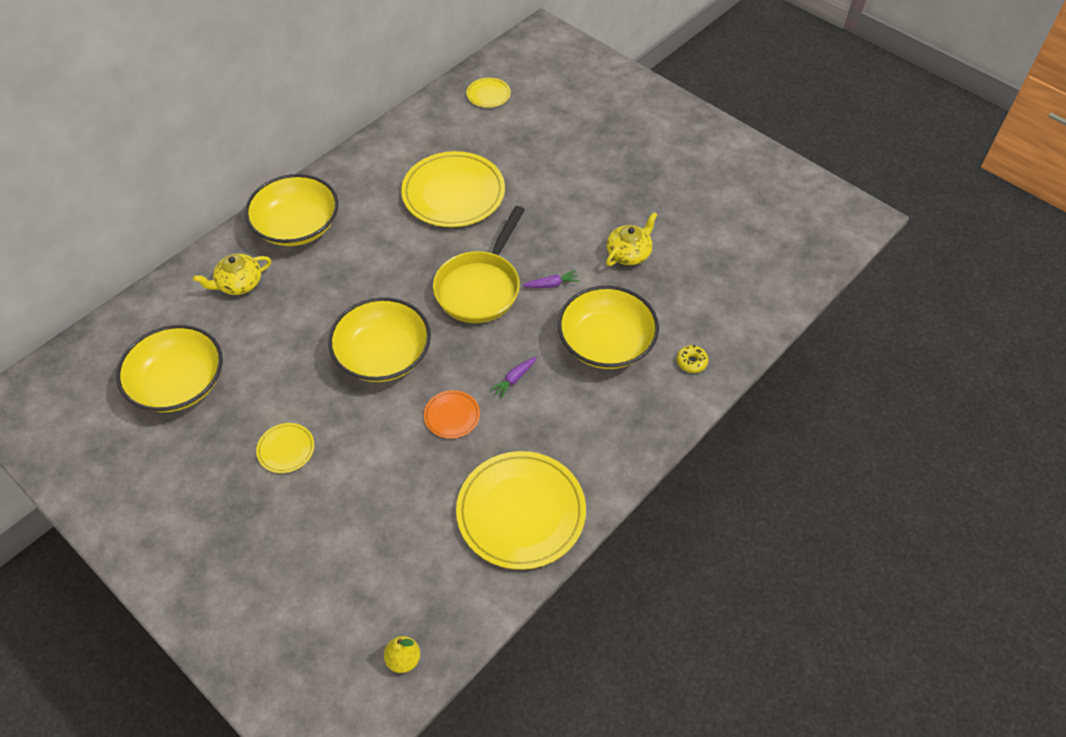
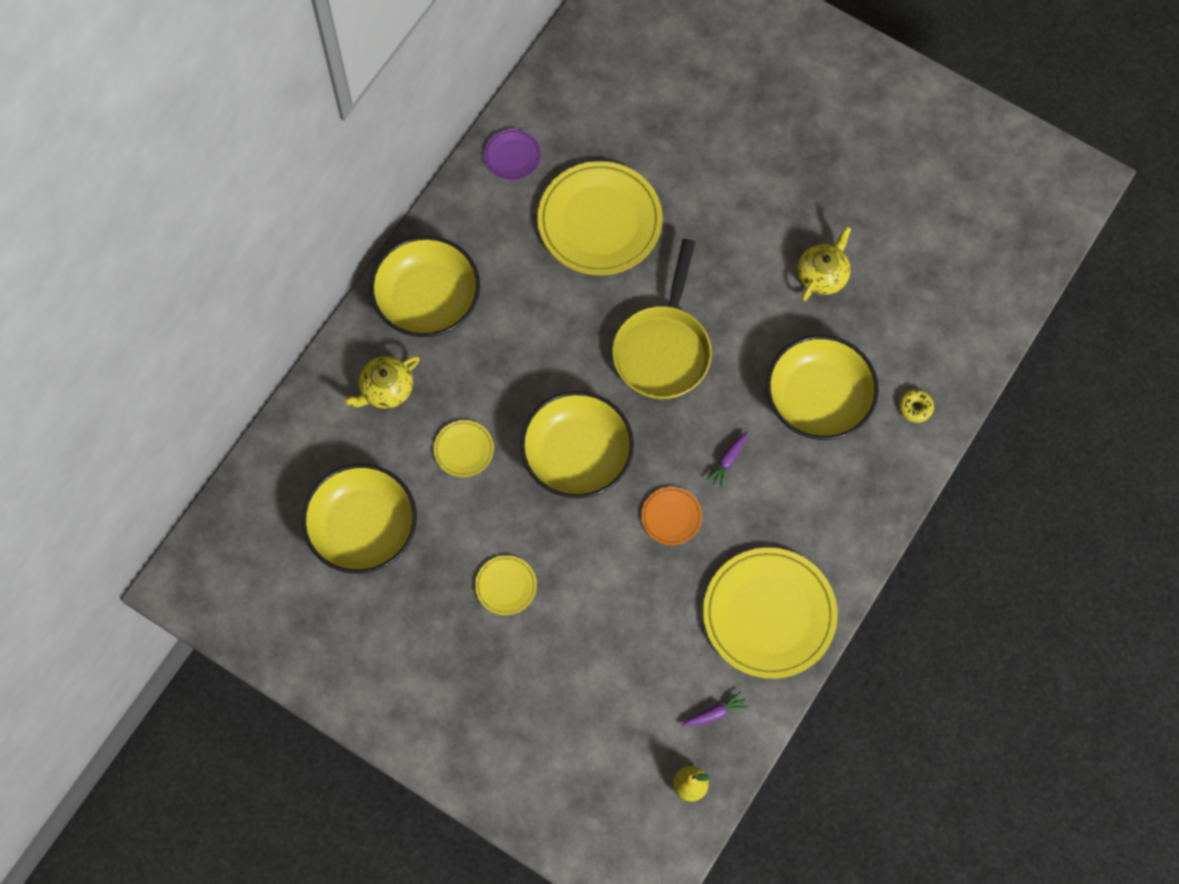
camera: 10 degrees left, 15 degrees up
(397, 143) = (512, 156): none -> purple plate
(488, 94) = (605, 61): yellow plate -> yellow plate (464, 449)
(551, 284) = (743, 332): purple carrot -> purple carrot (715, 713)

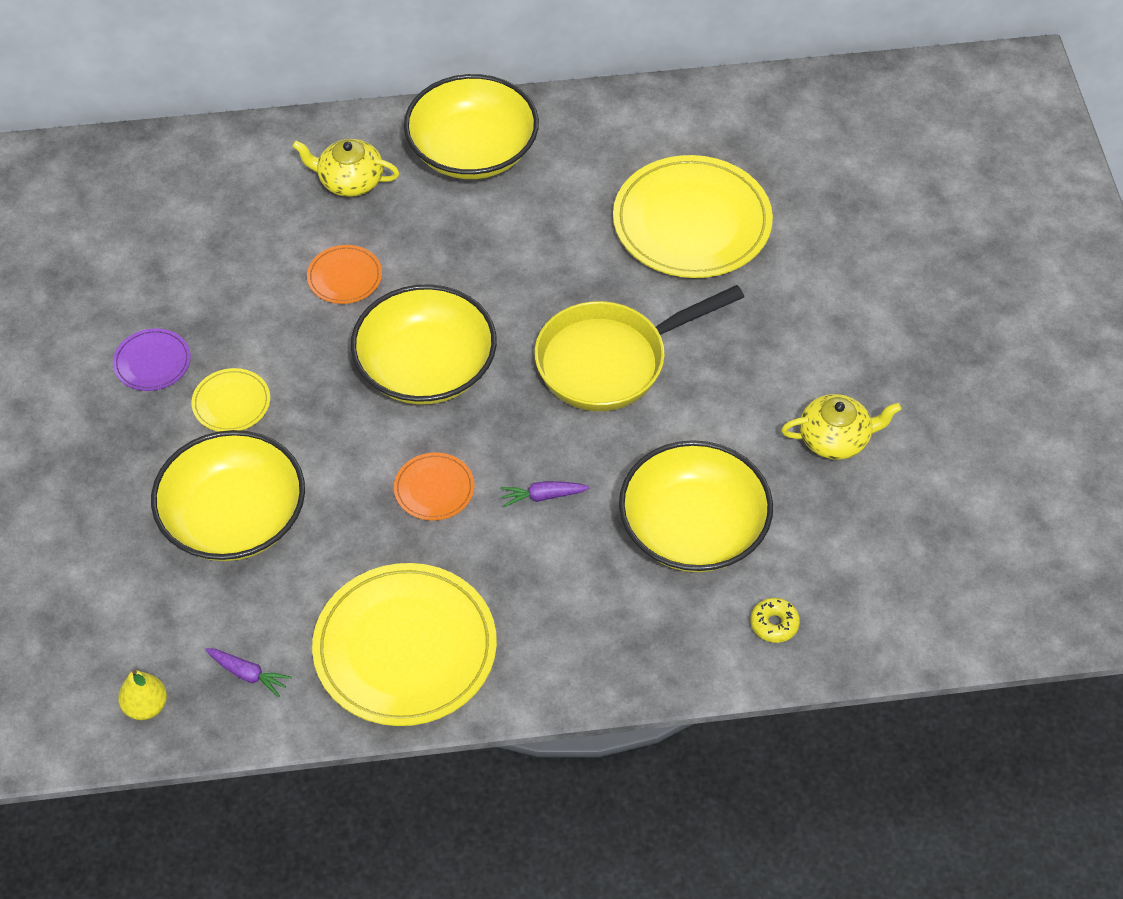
camera: 50 degrees right, 15 degrees down
(363, 528) = (191, 255): yellow bowl -> yellow bowl (234, 518)
(464, 449) = (344, 277): yellow plate -> orange plate
(512, 156) = (686, 115): purple plate -> purple plate (152, 362)

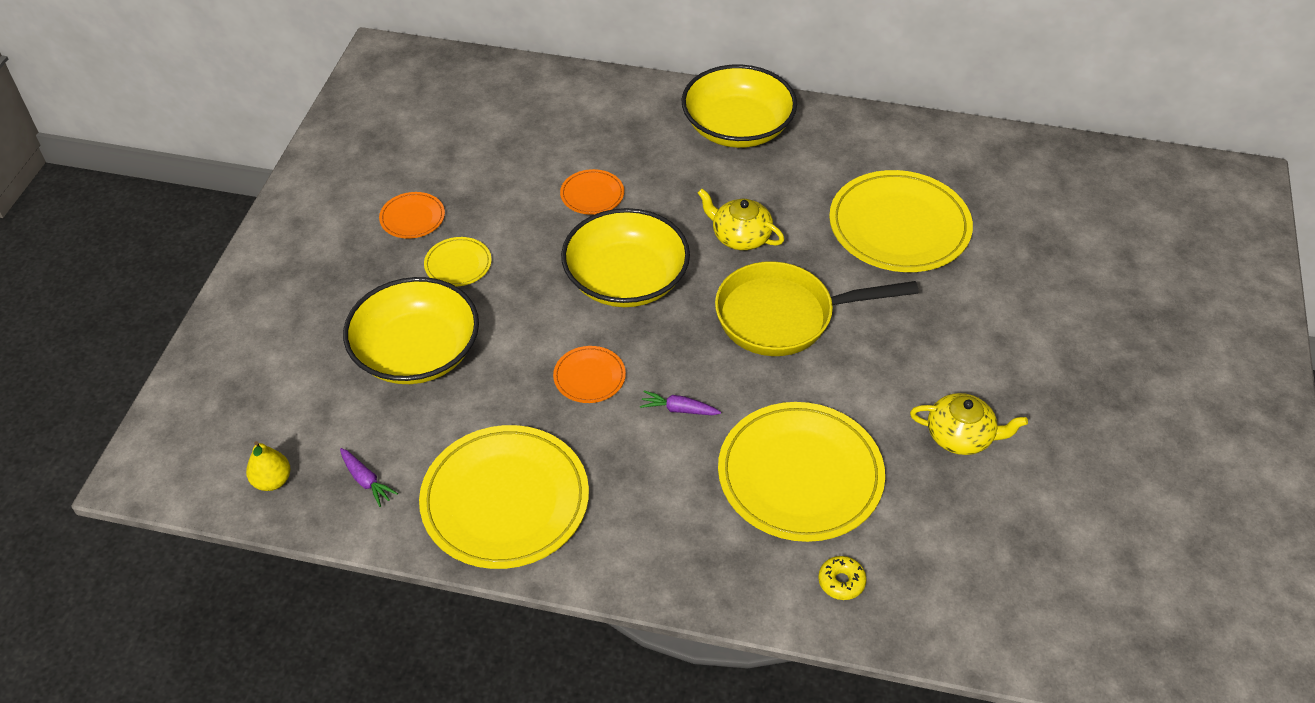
camera: 20 degrees right, 5 degrees down
(152, 362) = (412, 218): purple plate -> orange plate
(350, 180) = (629, 126): yellow teapot -> yellow teapot (740, 236)
(693, 528) = (800, 475): yellow bowl -> yellow plate

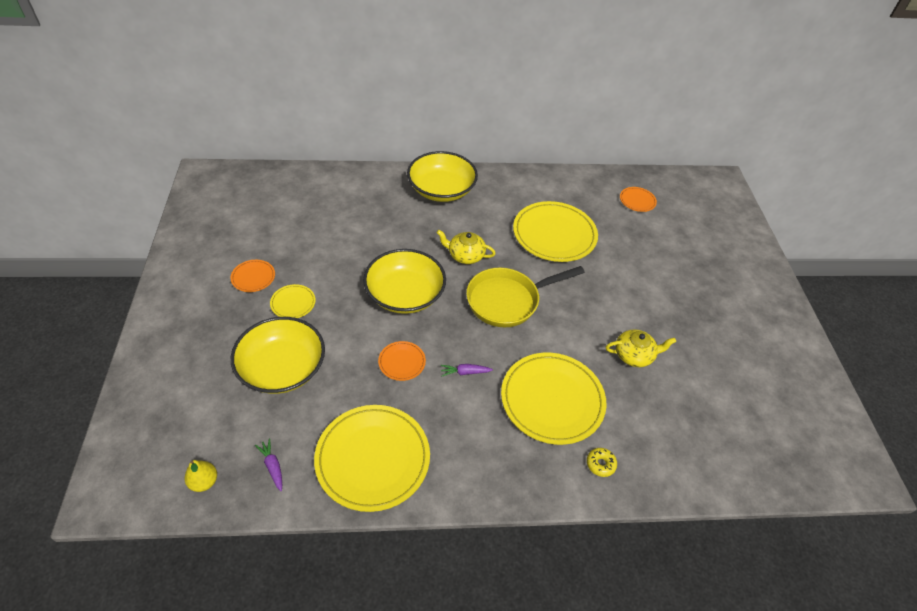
camera: 20 degrees left, 0 degrees up
(366, 481) = (272, 466): purple carrot -> purple carrot turned 150 degrees counterclockwise
(592, 194) = (366, 244): orange plate -> orange plate (637, 201)

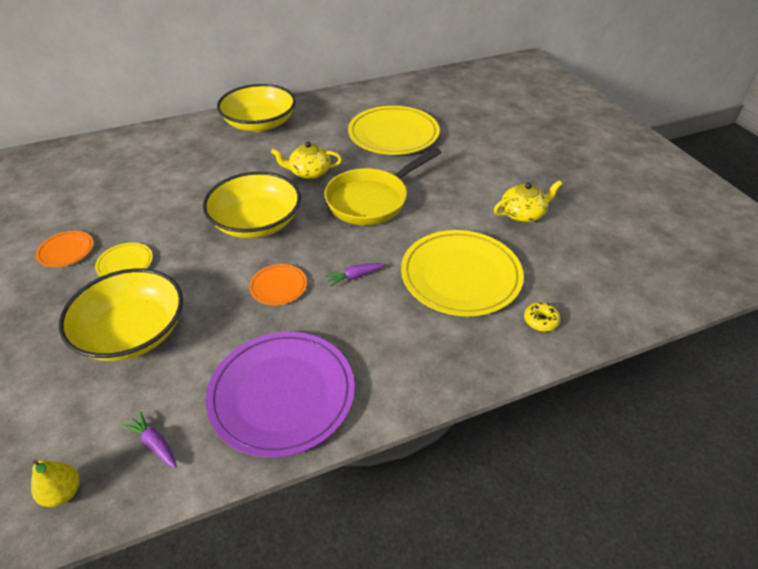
camera: 15 degrees left, 5 degrees down
(373, 458) = (282, 394): yellow plate -> purple plate
(637, 201) = (460, 91): orange plate -> none

